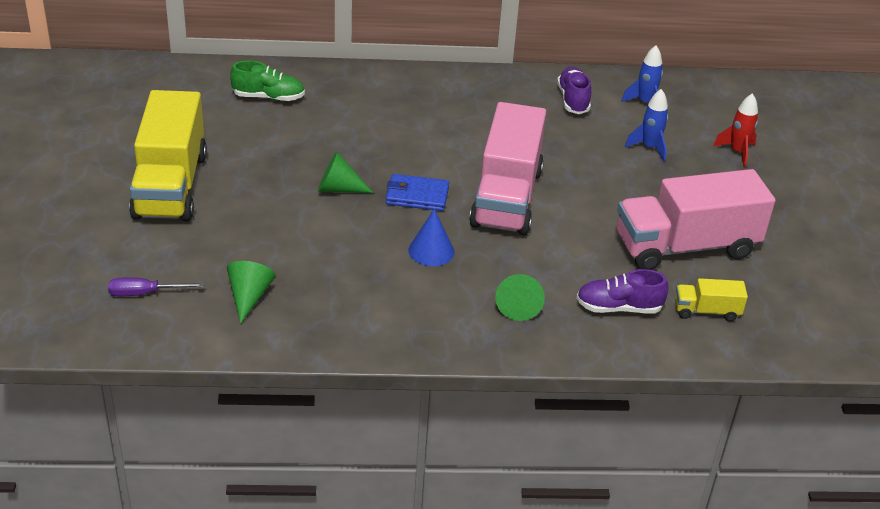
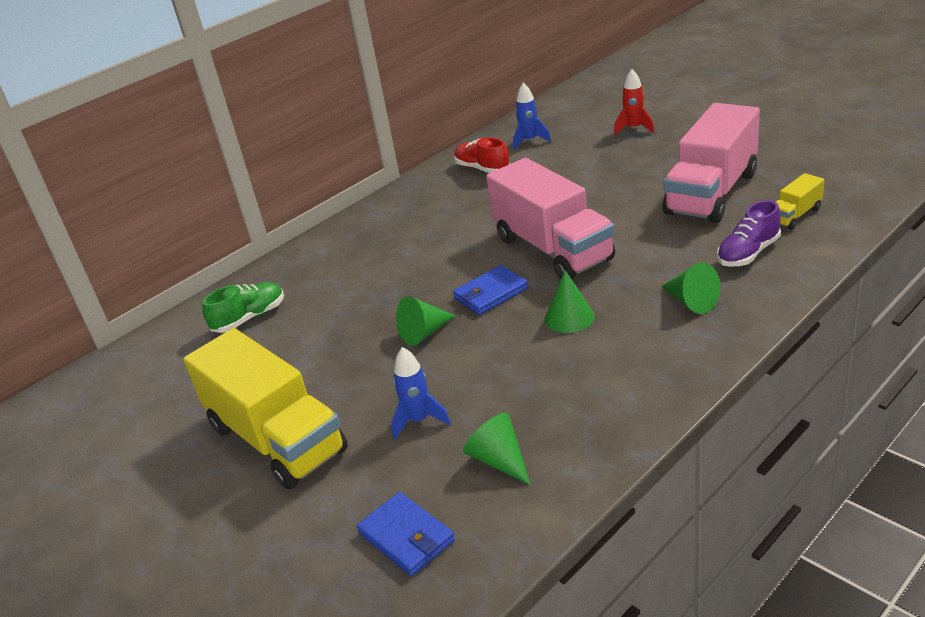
camera: 35 degrees left, 5 degrees down
(145, 293) = (406, 537): purple screwdriver -> blue wallet
(431, 251) = (569, 317): blue cone -> green cone
(573, 100) = (482, 169): purple shoe -> red shoe
(649, 148) = (581, 160): blue rocket -> blue rocket (419, 420)

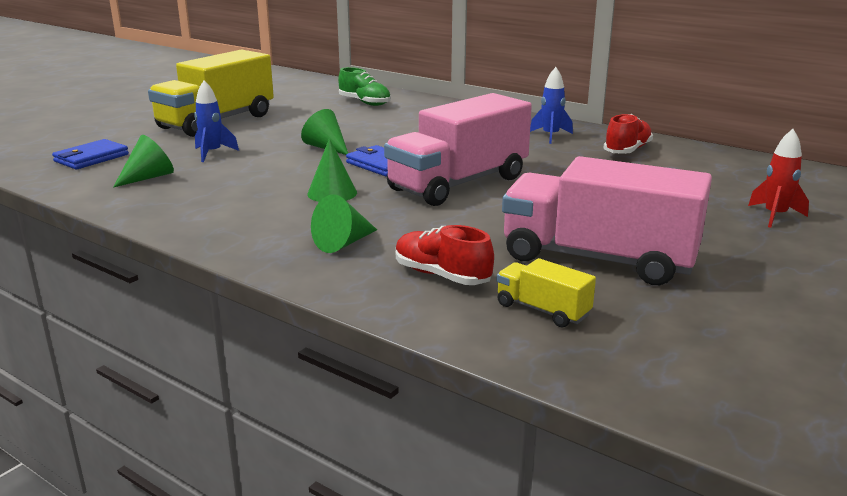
camera: 75 degrees right, 10 degrees down
(529, 141) = (706, 166): blue rocket -> blue rocket (550, 136)
(748, 253) = (442, 275): purple shoe -> red shoe

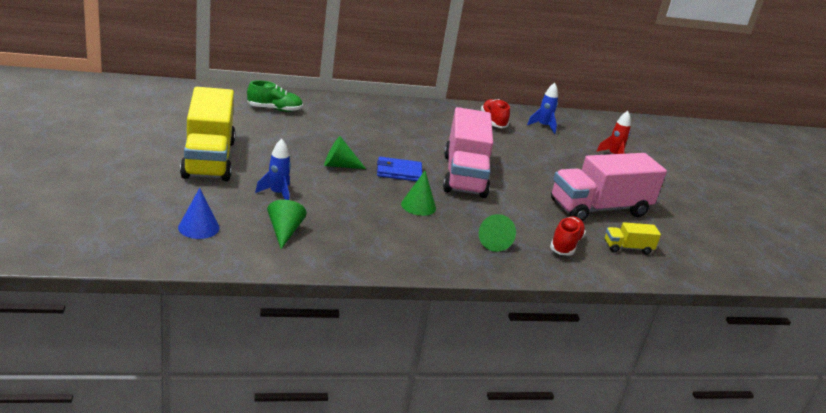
camera: 50 degrees left, 5 degrees up
(91, 158) = (199, 227): blue wallet -> blue cone
(442, 275) = (565, 245): red shoe -> red shoe turned 120 degrees clockwise
(550, 136) = (440, 118): blue rocket -> blue rocket (543, 126)

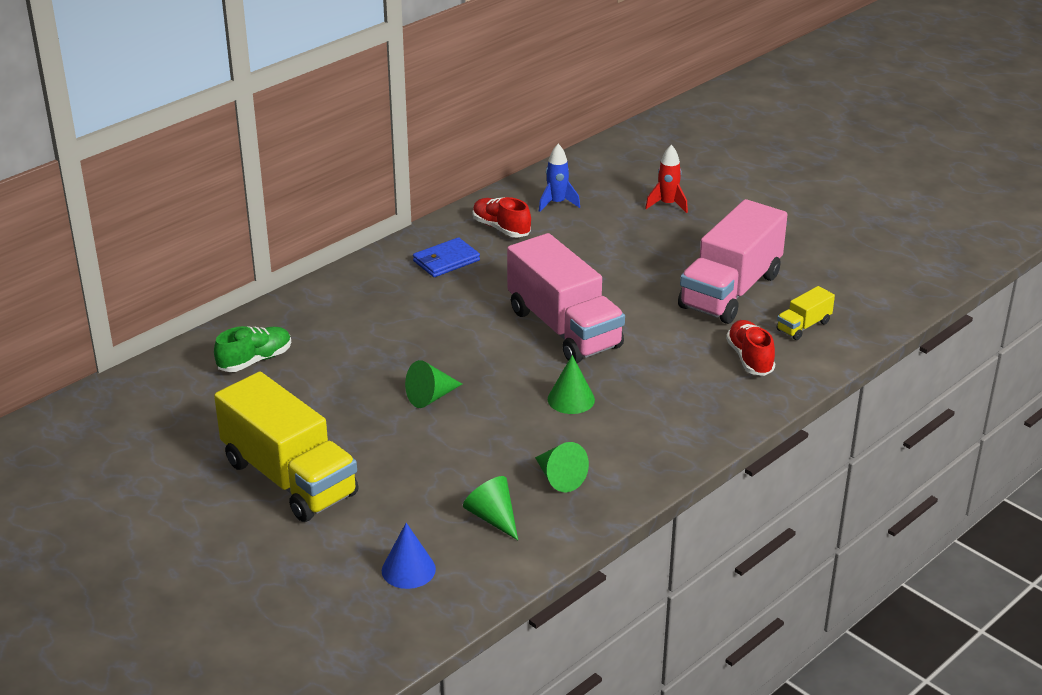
camera: 30 degrees left, 5 degrees up
(277, 194) = (422, 476): blue rocket -> none
(399, 172) = (498, 366): blue wallet -> blue wallet (446, 261)
(492, 242) = (686, 398): green cone -> green cone (559, 478)

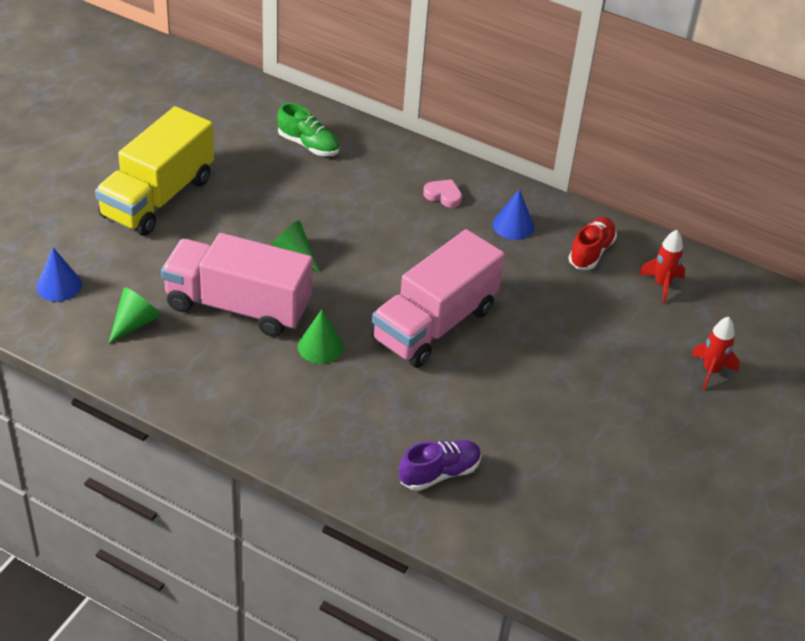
camera: 70 degrees right, 10 degrees up
(383, 291) = (443, 195): none -> pink heart
(446, 261) = (513, 225): blue wallet -> blue cone
(557, 203) = (662, 284): blue rocket -> red rocket
(559, 478) = (199, 356): green cone -> none
(730, 291) = (561, 444): pink truck -> pink truck (238, 306)
(750, 358) = (439, 473): red shoe -> purple shoe
(803, 326) = (520, 514): yellow truck -> none

